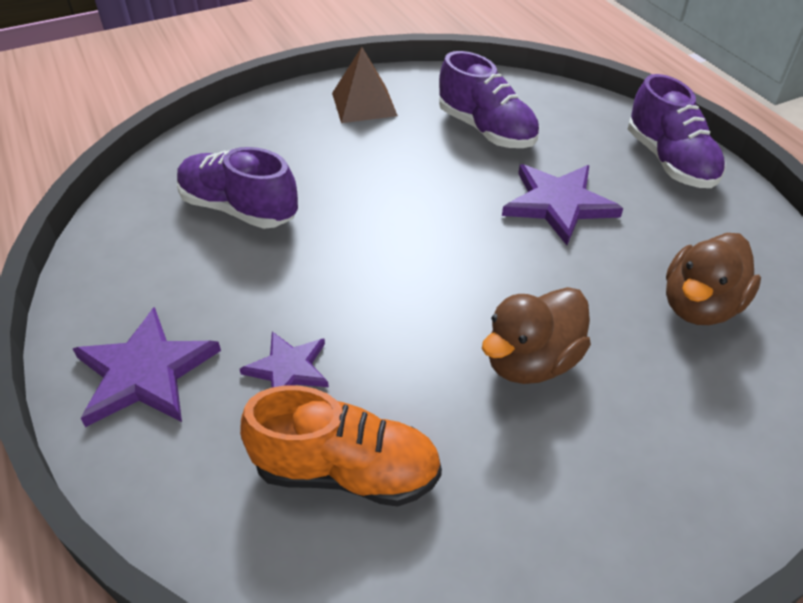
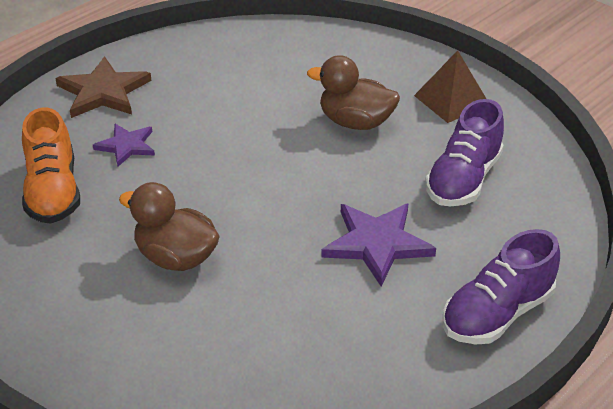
camera: 70 degrees right, 5 degrees down
(145, 372) = (103, 92): purple star -> brown star
(239, 209) = (272, 79): purple shoe -> none
(699, 306) = (282, 351): brown duck -> brown duck (355, 122)

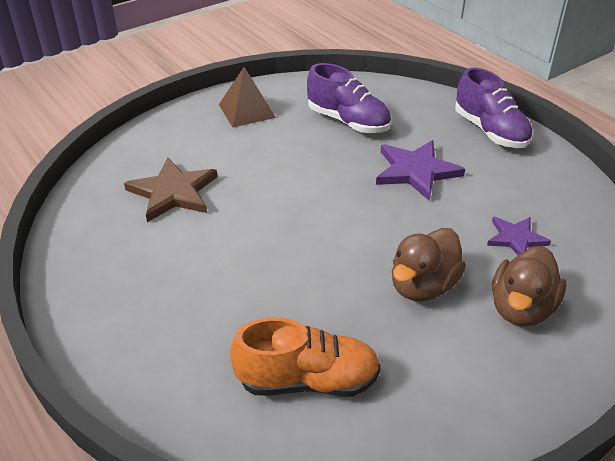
camera: 80 degrees left, 0 degrees up
(103, 92) = (131, 332): brown star -> brown star (173, 192)
(126, 146) = (243, 315): purple star -> purple star (516, 238)
(355, 122) = (258, 161): brown duck -> brown duck (521, 309)

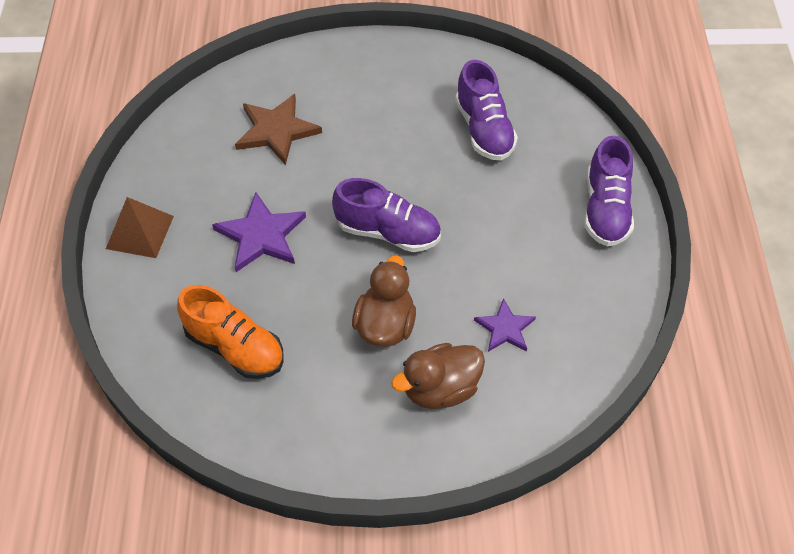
camera: 35 degrees right, 15 degrees up
(247, 111) = (406, 71): brown pyramid -> brown pyramid (140, 232)
(349, 219) = (388, 232): none -> purple shoe
(416, 171) = (490, 216): purple star -> purple star (261, 235)
(423, 286) = (385, 325): brown duck -> brown duck turned 120 degrees clockwise

